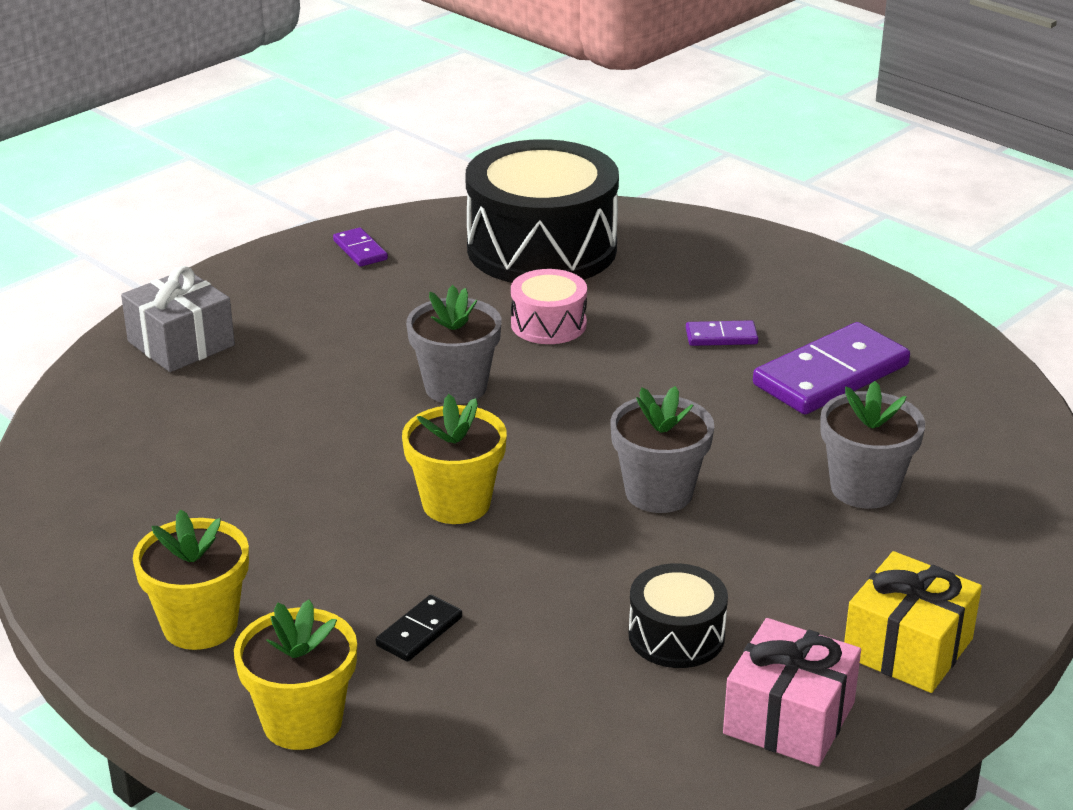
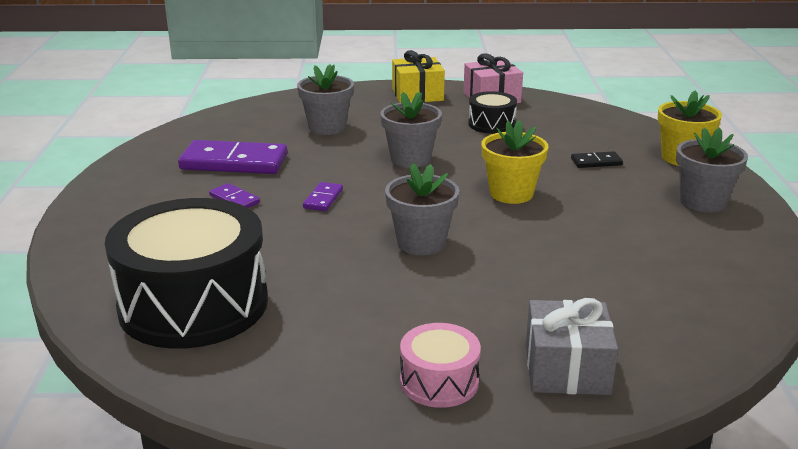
camera: 135 degrees left, 5 degrees down
(200, 625) = (702, 202): yellow flower pot -> grey flower pot
(360, 250) = (311, 382): purple domino -> purple domino (323, 199)
(548, 324) = (302, 251): pink drum -> pink drum (439, 381)

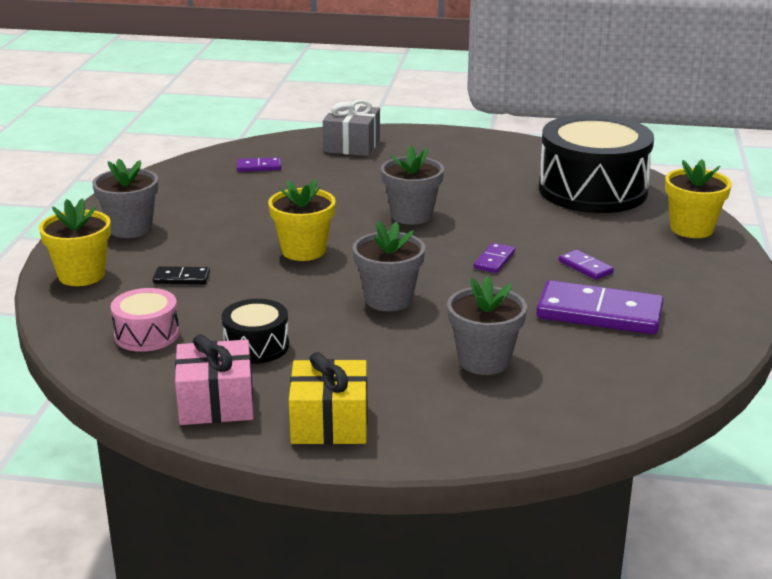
camera: 170 degrees left, 0 degrees up
(97, 253) = (691, 229): none -> yellow flower pot
(439, 381) = (430, 146): pink drum -> pink drum (147, 334)
(663, 304) = (259, 167): none -> purple domino

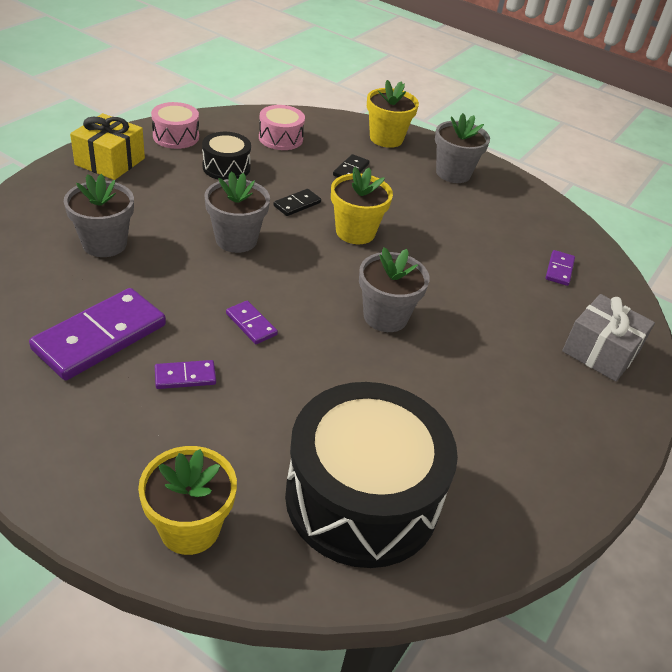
camera: 110 degrees right, 15 degrees up
(216, 403) = (176, 136): pink gift -> pink drum
(287, 288) = (297, 204): none -> black domino

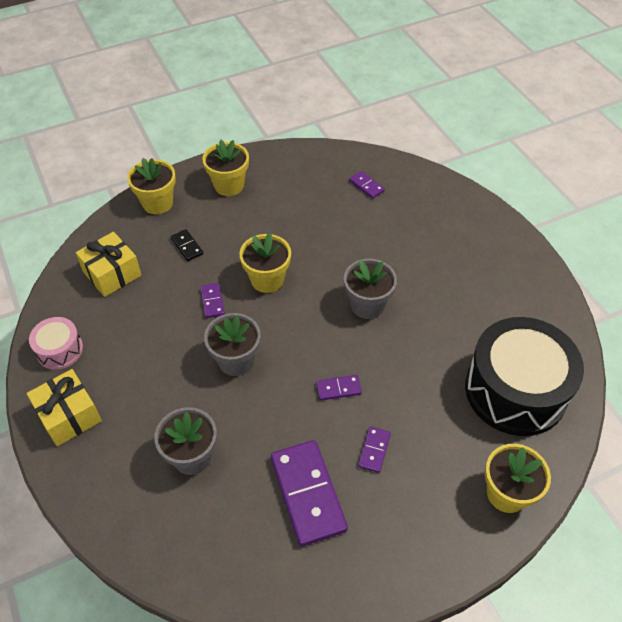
camera: 55 degrees left, 10 degrees up
(226, 167) = (132, 330): black drum -> none
(280, 138) = (112, 273): pink drum -> yellow gift
(297, 204) = (212, 301): black domino -> purple domino
(453, 173) = (229, 185): grey flower pot -> yellow flower pot
(600, 352) = (449, 210): grey gift -> none

